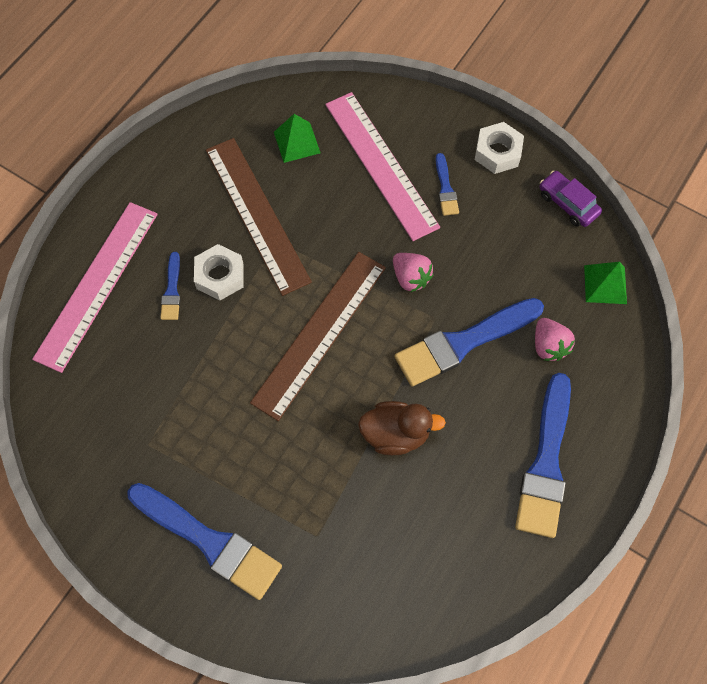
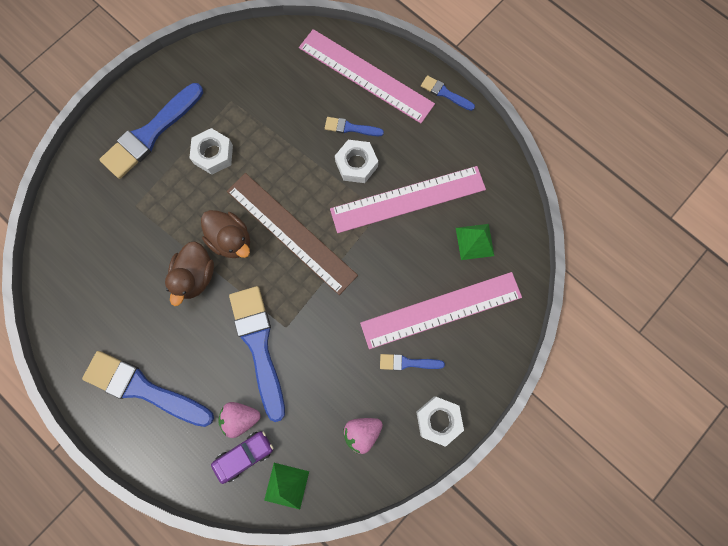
camera: 100 degrees right, 10 degrees up
(114, 194) = (445, 93): none -> blue brush
(229, 449) = (213, 154): none -> white nut
(257, 214) = (408, 199): brown ruler -> pink ruler
(341, 401) = (231, 240): none -> brown duck
(410, 278) = (326, 314): pink strawberry -> pink strawberry (362, 432)
(567, 204) = (373, 473): purple car -> purple car (244, 455)

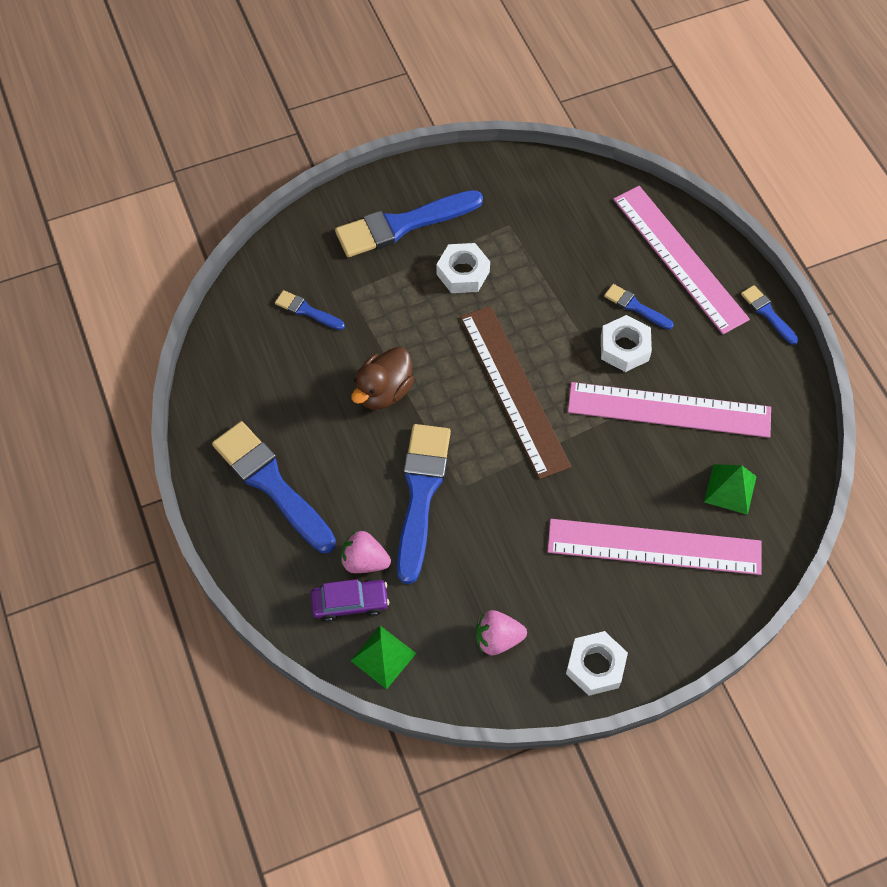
camera: 25 degrees right, 15 degrees down
(231, 240) = (441, 370): brown duck -> none
(407, 363) = (587, 587): blue brush -> blue brush (307, 311)

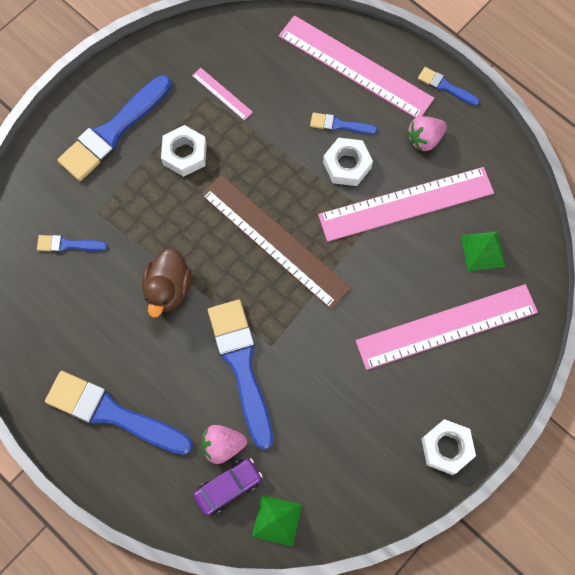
camera: 25 degrees left, 10 degrees up
(497, 639) = (360, 461): pink strawberry -> pink strawberry (424, 139)
(529, 231) = (222, 93): none -> pink ruler

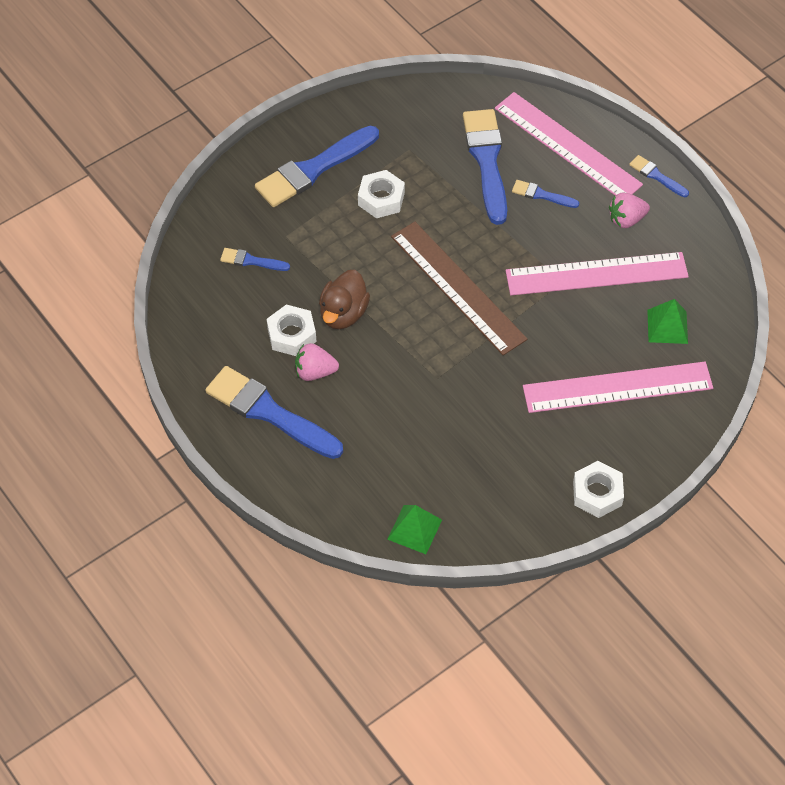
camera: 10 degrees right, 15 degrees down
(222, 93) = (428, 151): pink ruler -> none
(223, 445) = (373, 456): pink strawberry -> pink strawberry (315, 372)
(228, 487) = (371, 493): purple car -> none
(241, 365) = (404, 390): blue brush -> blue brush (486, 161)
(347, 165) = (542, 231): white nut -> white nut (291, 335)

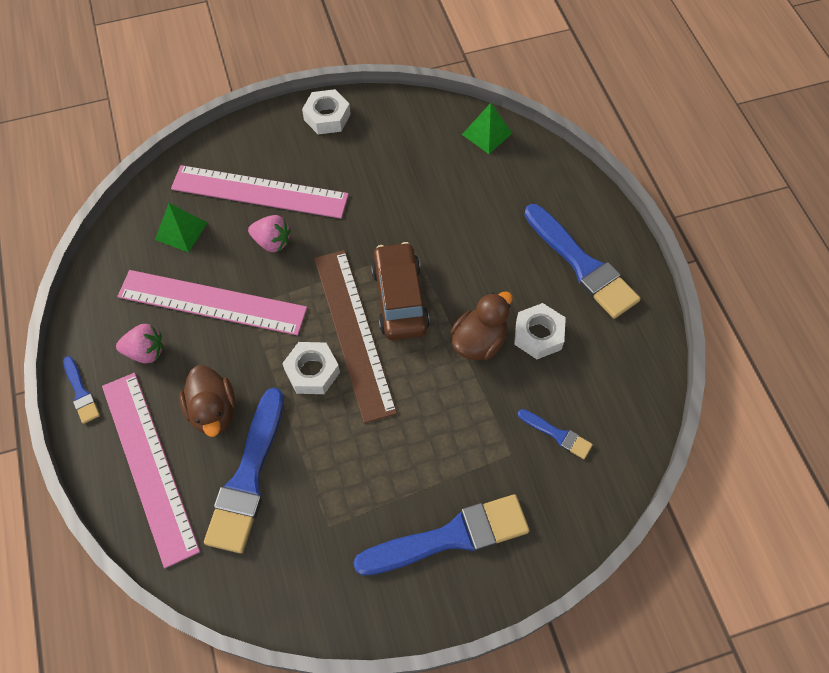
camera: 160 degrees left, 5 degrees up
(315, 372) = (527, 290): pink strawberry -> pink strawberry (272, 242)
(381, 199) = (388, 467): white nut -> white nut (312, 371)
(430, 328) = (399, 299): none -> brown car
(541, 195) = (213, 411): blue brush -> brown duck

